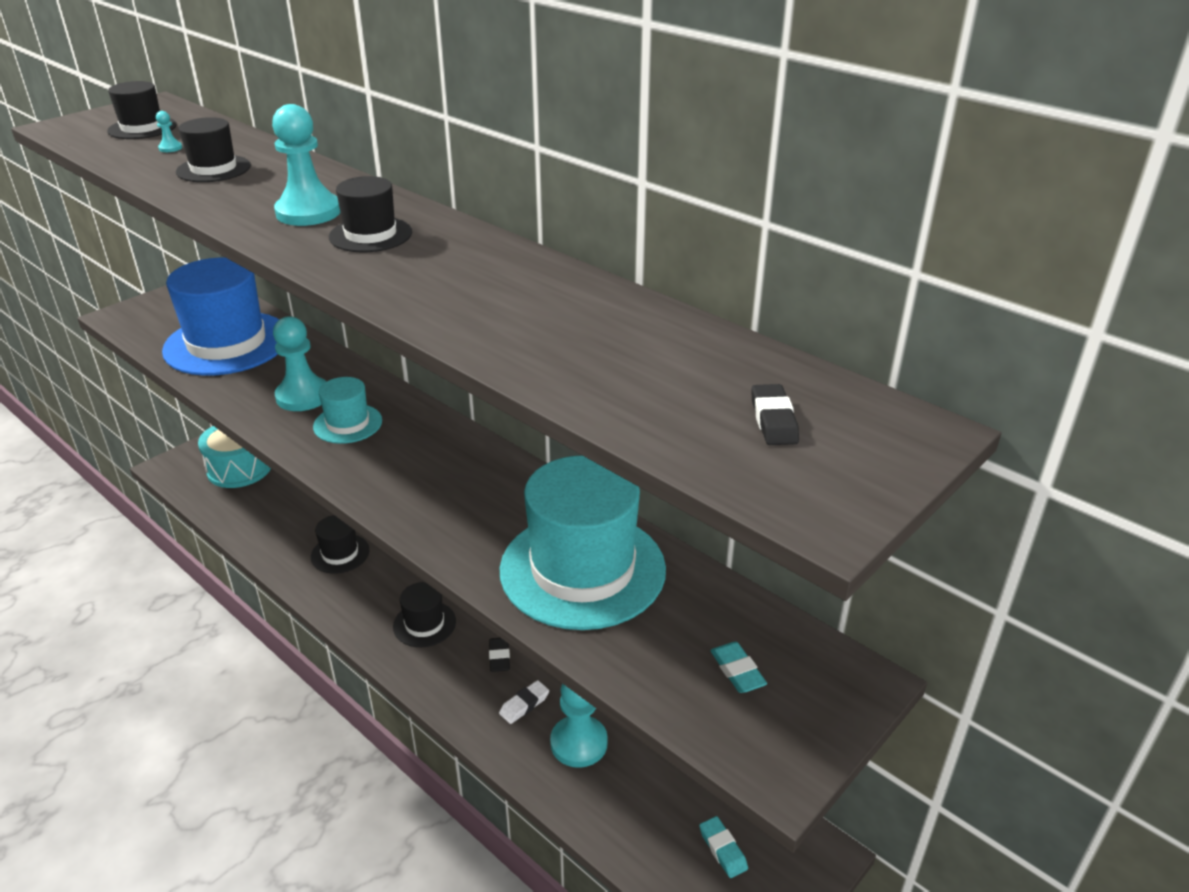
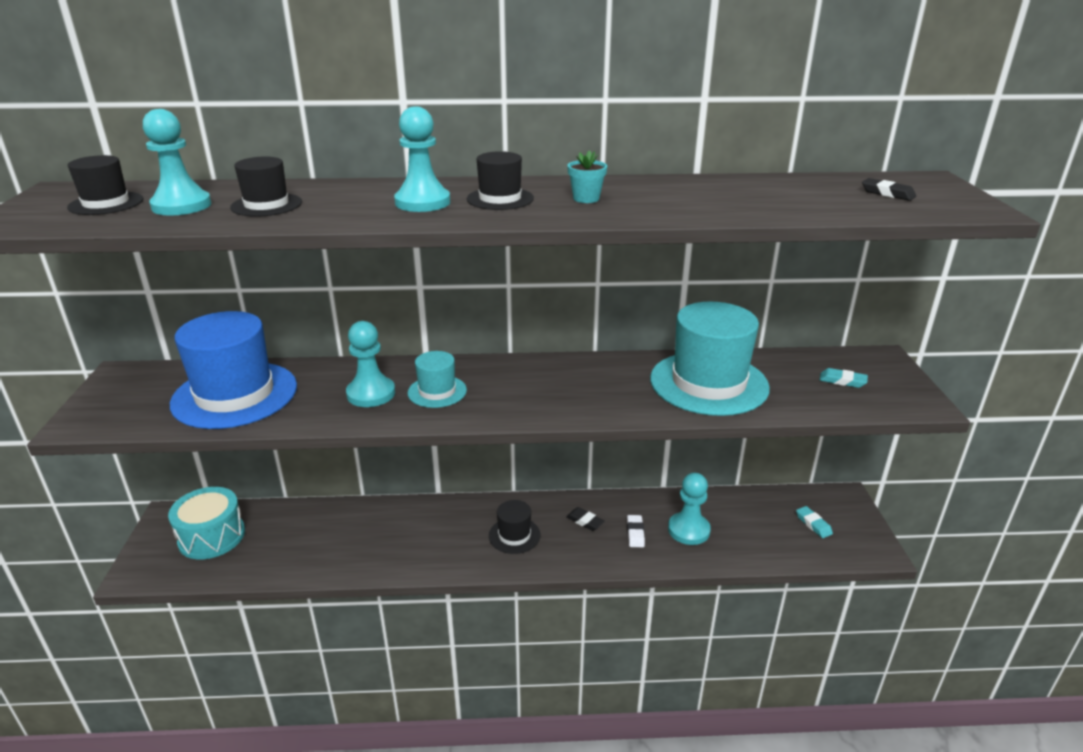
camera: 45 degrees left, 5 degrees down
(170, 148) = (181, 206): turquoise pawn -> turquoise pawn, size x2.49
(340, 553) = (391, 536): black hat -> none
(436, 267) = (586, 199): none -> turquoise flower pot
(723, 849) = (813, 524): turquoise eraser -> turquoise eraser turned 45 degrees clockwise

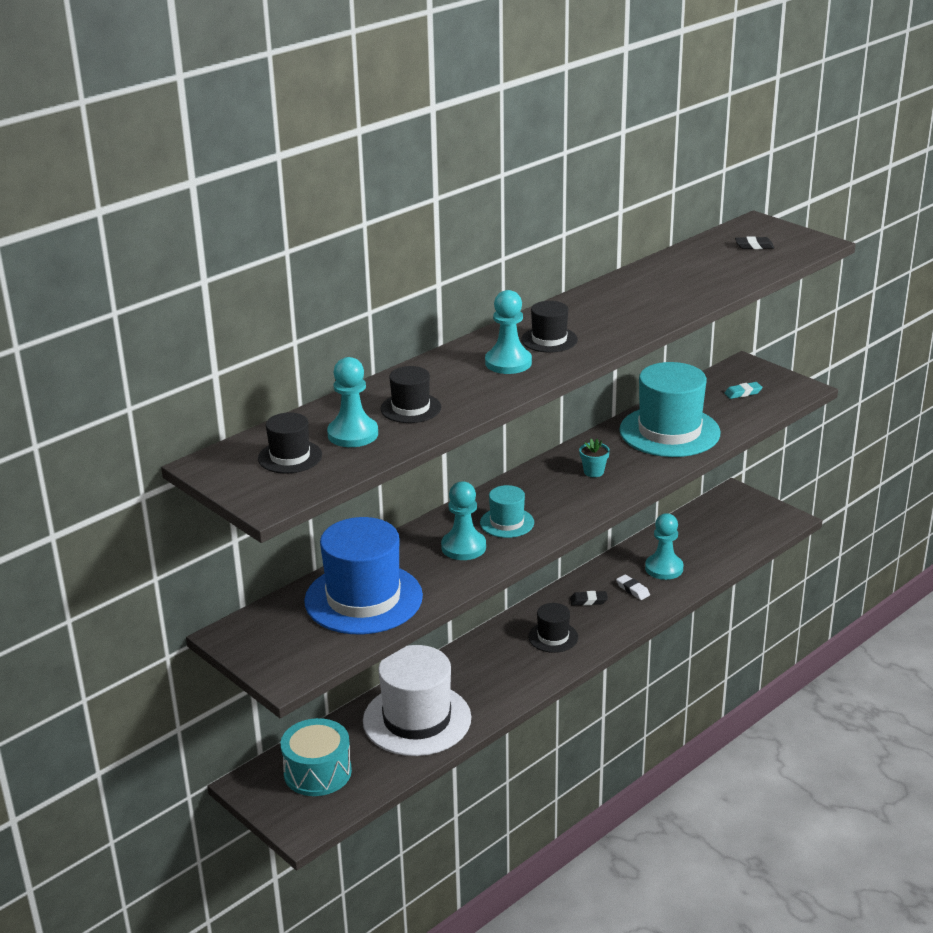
camera: 40 degrees left, 0 degrees up
(326, 539) = (417, 719): none -> white hat
(586, 199) = (600, 318): turquoise flower pot -> turquoise flower pot (593, 472)
(813, 524) = (735, 522): turquoise eraser -> none

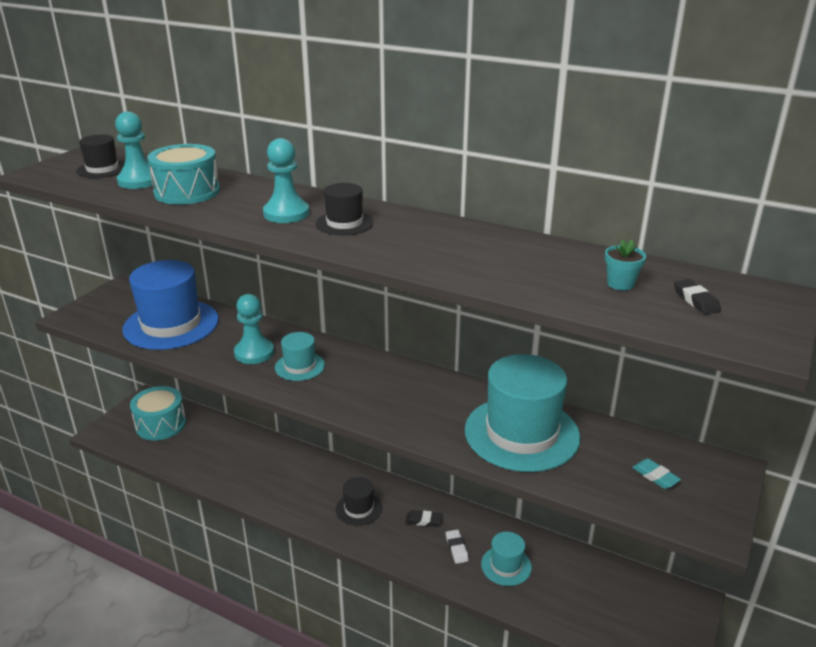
camera: 70 degrees right, 0 degrees up
(410, 408) = (187, 192): black hat -> turquoise drum
(417, 719) = (227, 456): white hat -> none
(588, 601) = (423, 520): black eraser -> black eraser turned 60 degrees counterclockwise
(593, 472) = (410, 398): turquoise flower pot -> turquoise flower pot (620, 284)
(632, 590) = (456, 548): white eraser -> white eraser turned 45 degrees counterclockwise
(664, 568) = (506, 565): turquoise pawn -> turquoise hat

